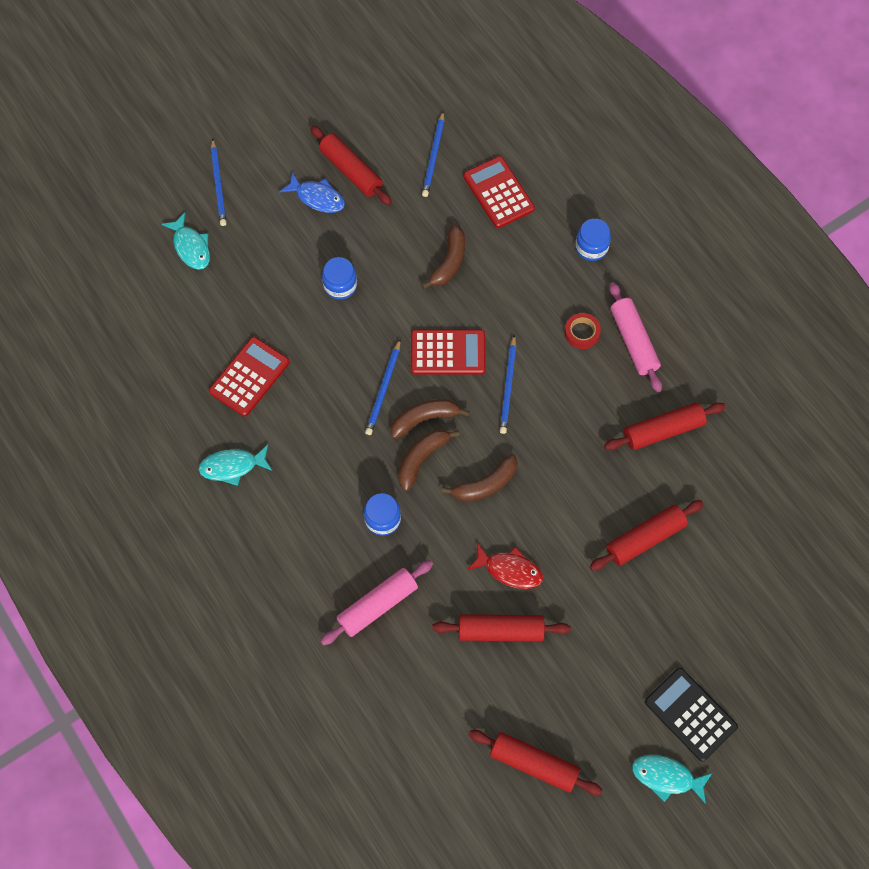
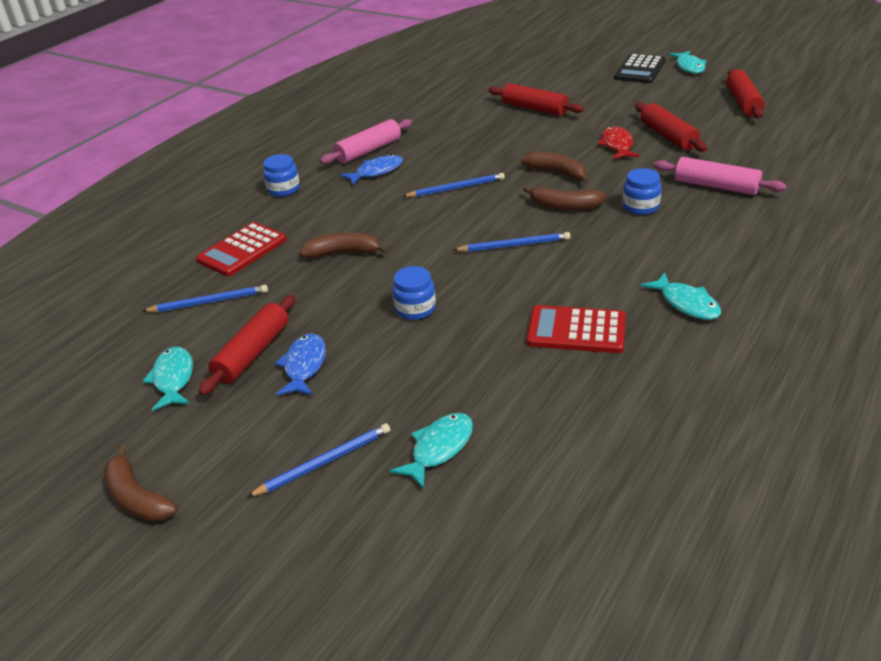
camera: 110 degrees left, 30 degrees down
(351, 120) = (173, 379): none -> turquoise fish
(424, 419) = (524, 216): brown banana -> brown banana (137, 497)
(448, 352) = (446, 225): red calculator -> none
(582, 333) = (376, 172): red tape -> blue fish
(663, 430) = (440, 122): red rolling pin -> none

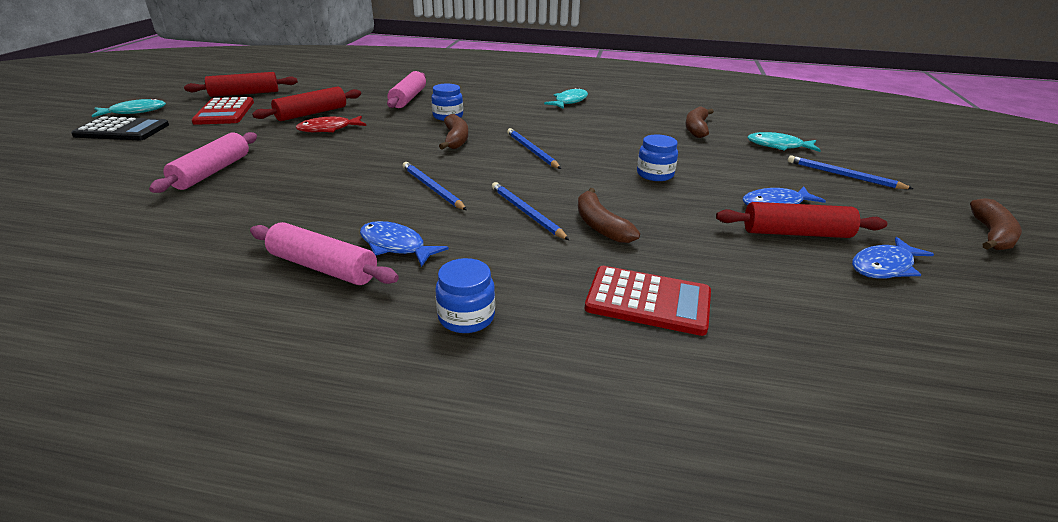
camera: 115 degrees left, 5 degrees down
(173, 379) = (884, 266): turquoise fish -> blue fish
(209, 302) = (764, 288): blue pencil -> blue pencil (526, 213)
(534, 108) = (212, 172): red rolling pin -> pink rolling pin
(557, 173) = (390, 147): brown banana -> brown banana (696, 129)
(576, 330) = (625, 124): red calculator -> red calculator (225, 112)

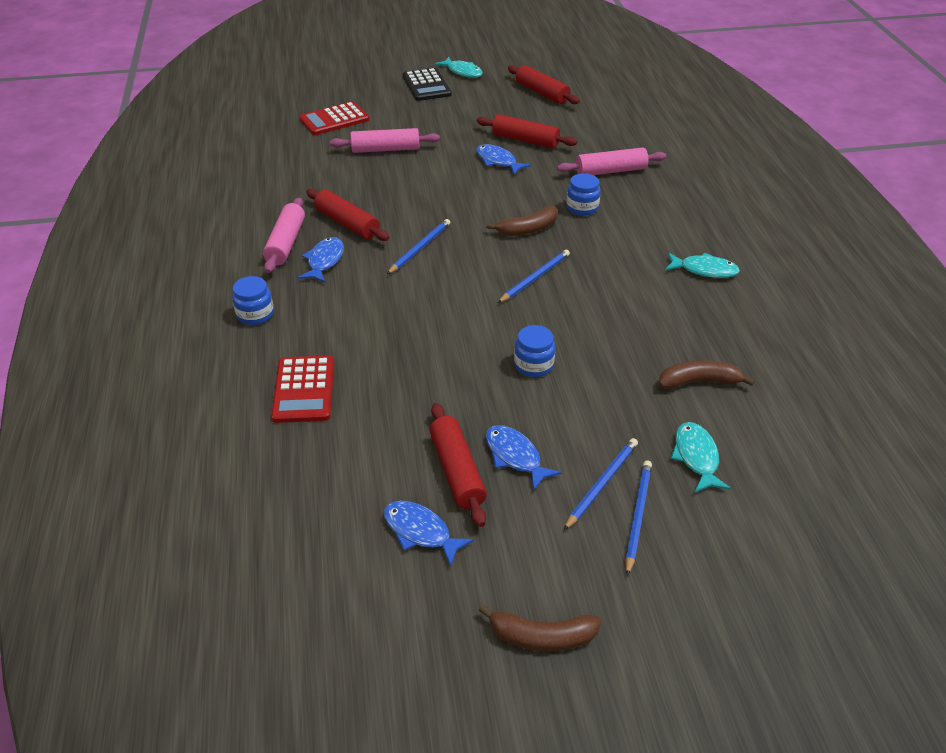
camera: 70 degrees right, 10 degrees up
(225, 112) = (493, 104): red calculator -> red calculator (334, 119)
(328, 129) = (498, 161): red fish -> blue fish
(333, 219) = (347, 223): none -> red rolling pin
(526, 213) = (405, 305): blue pencil -> blue pencil (602, 484)
(600, 225) = (405, 348): brown banana -> none

